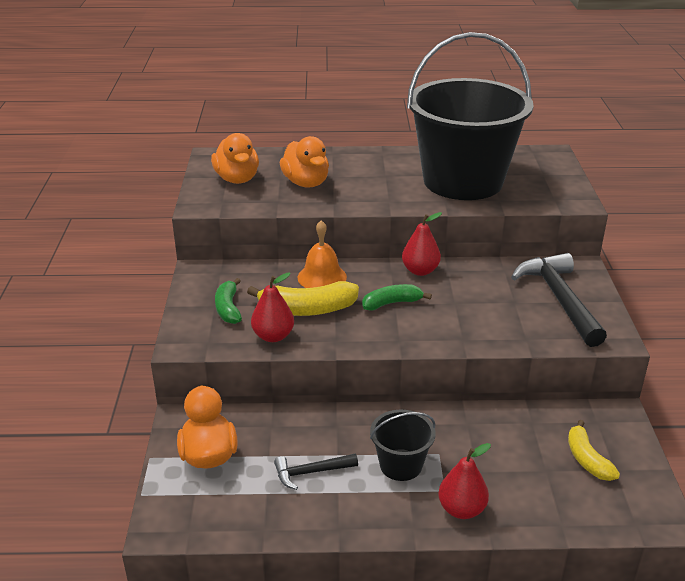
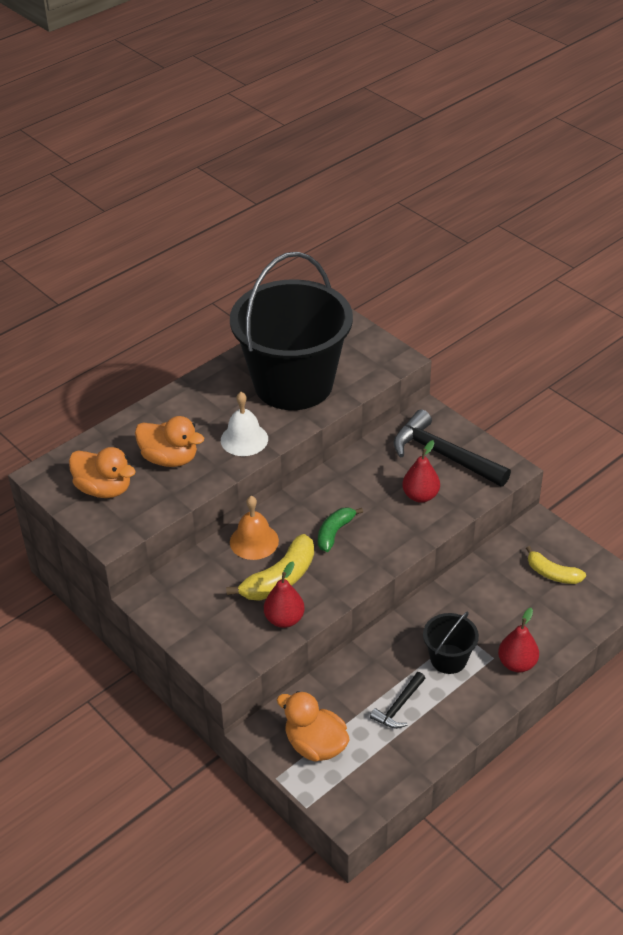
camera: 40 degrees left, 10 degrees up
(228, 308) = (218, 618): green banana -> none
(376, 195) = (244, 439): none -> white bell
(420, 271) = (321, 488): red pear -> red pear (420, 496)

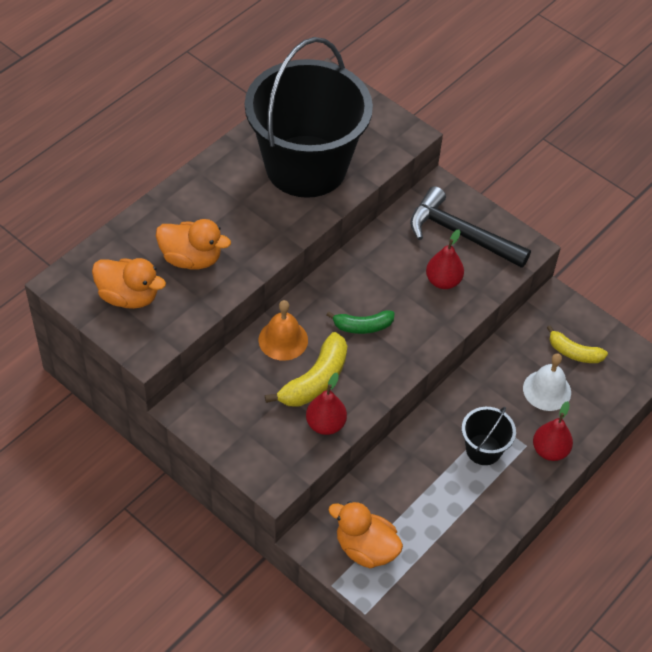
camera: 10 degrees left, 10 degrees up
(244, 439) = (265, 233): white bell -> white bell (547, 390)
(334, 533) = (362, 326): green banana -> green banana turned 120 degrees counterclockwise
(399, 706) = (441, 503): black hammer -> none

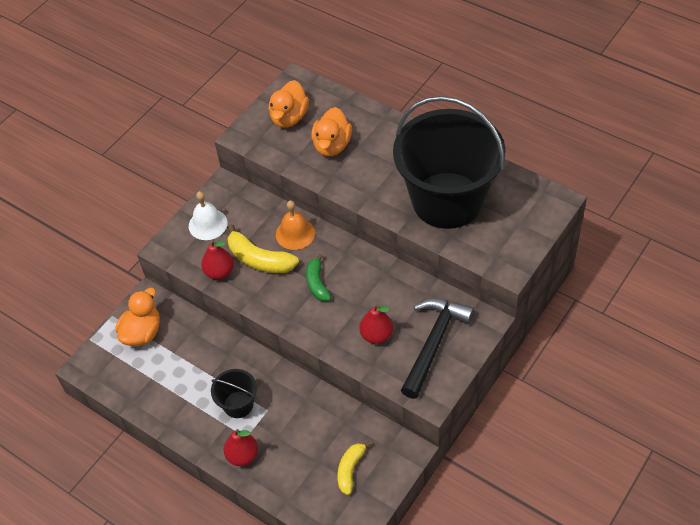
camera: 90 degrees right, 0 degrees up
(547, 390) = (305, 449): white bell -> white bell (208, 224)

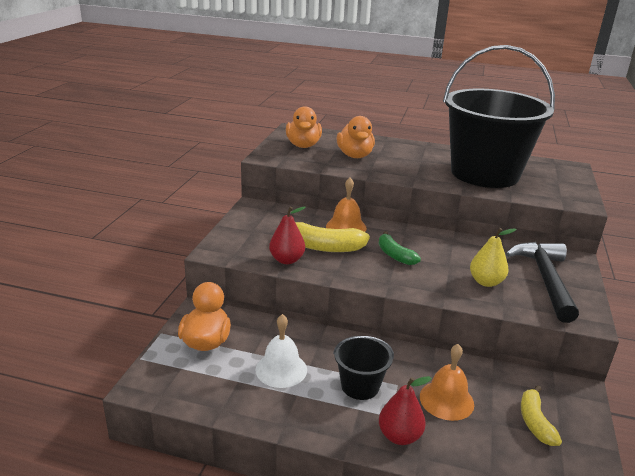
camera: 25 degrees left, 25 degrees down
(208, 224) = (252, 230): white bell -> white bell (281, 369)
(296, 433) = (446, 400): none -> orange bell
(376, 335) = (486, 282): red pear -> yellow pear

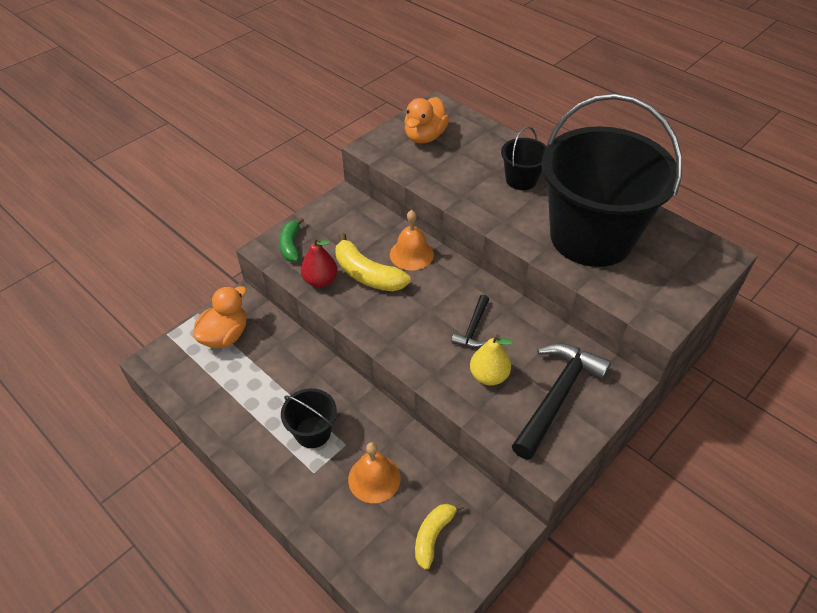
camera: 30 degrees right, 20 degrees up
(281, 369) = (262, 388): white bell -> none
(355, 155) = (466, 167): orange duck -> none
(395, 255) = (427, 308): green banana -> green banana (291, 246)
(399, 436) = (305, 494): red pear -> none
(401, 155) = (521, 180): none -> black bucket
(442, 257) = (473, 328): none -> black hammer

